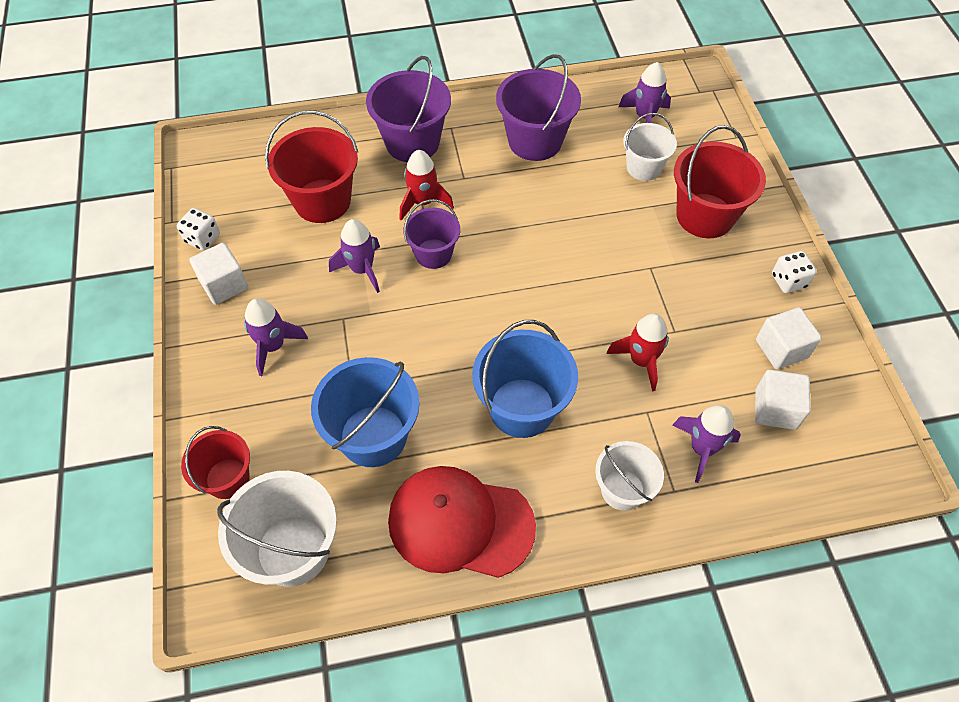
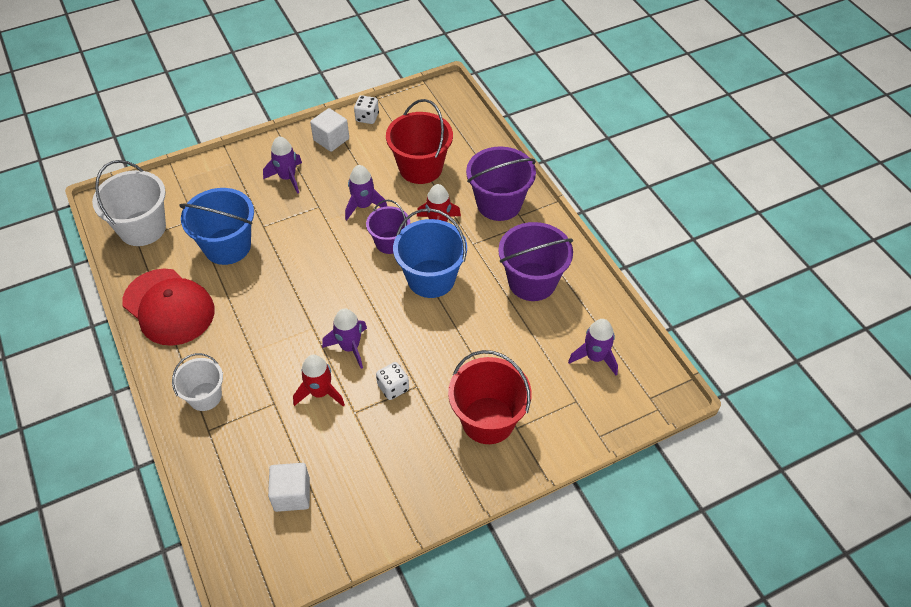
camera: 75 degrees right, 5 degrees down
(227, 478) = (187, 185): red bucket -> none
(460, 523) = (169, 307): red cap -> red cap turned 135 degrees clockwise
(522, 408) = (263, 323): blue bucket -> blue bucket (431, 278)
(643, 168) = (530, 365): white bucket -> none
(702, 448) = (247, 444): purple rocket -> purple rocket (350, 347)
(781, 349) = (354, 495): white cube -> none
(788, 281) = (431, 495): white dice -> white dice (393, 387)

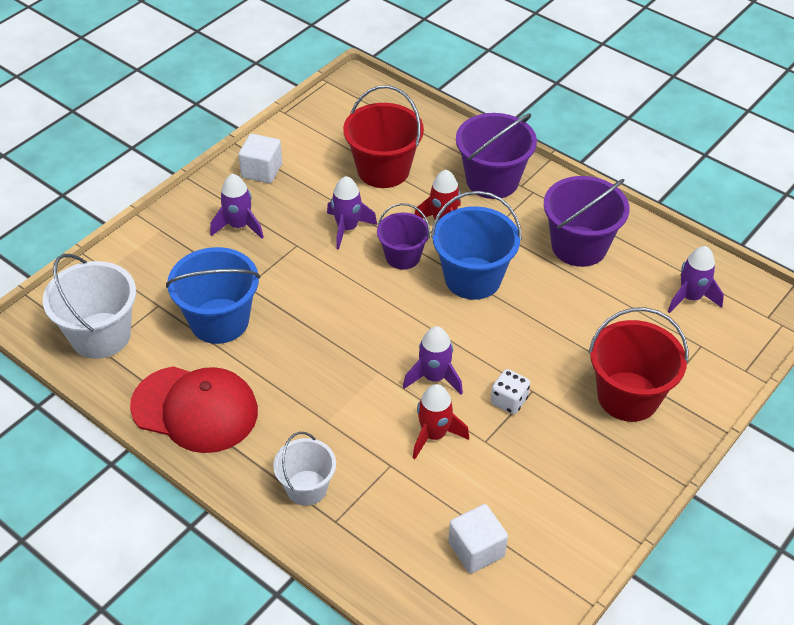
camera: 25 degrees left, 5 degrees down
(367, 117) = (287, 136): white dice -> none

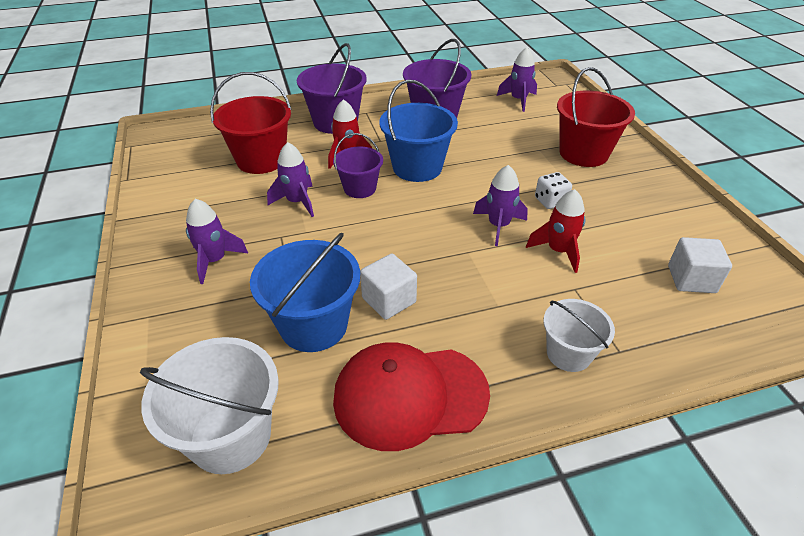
camera: 55 degrees left, 5 degrees down
(195, 409) = (410, 396): red cap -> red cap turned 150 degrees counterclockwise
(262, 171) = (171, 219): white cube -> white cube (389, 300)

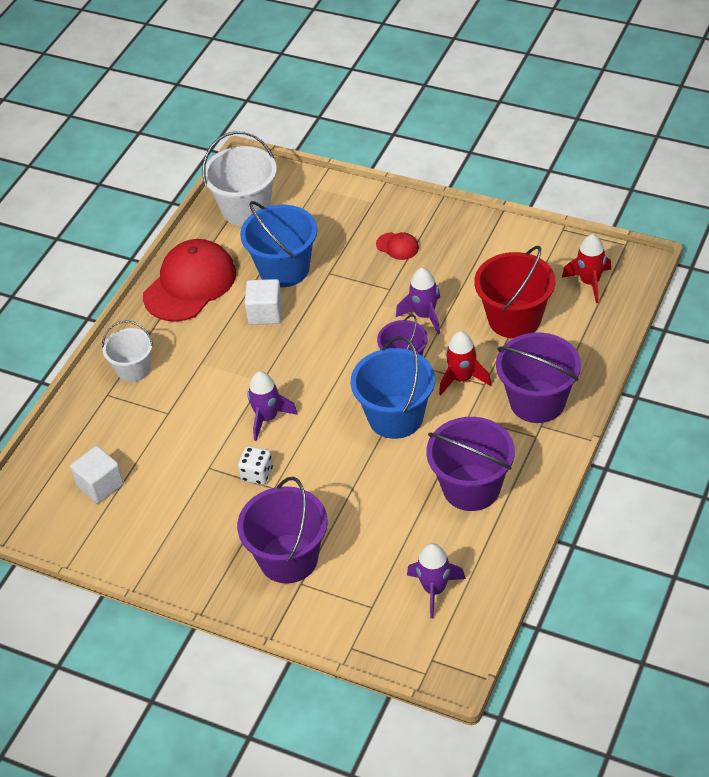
camera: 135 degrees right, 5 degrees up
(215, 260) = (397, 246): purple rocket -> red cap
(558, 251) = (205, 433): red rocket -> red rocket (589, 282)
(583, 153) = (288, 559): red bucket -> purple bucket

